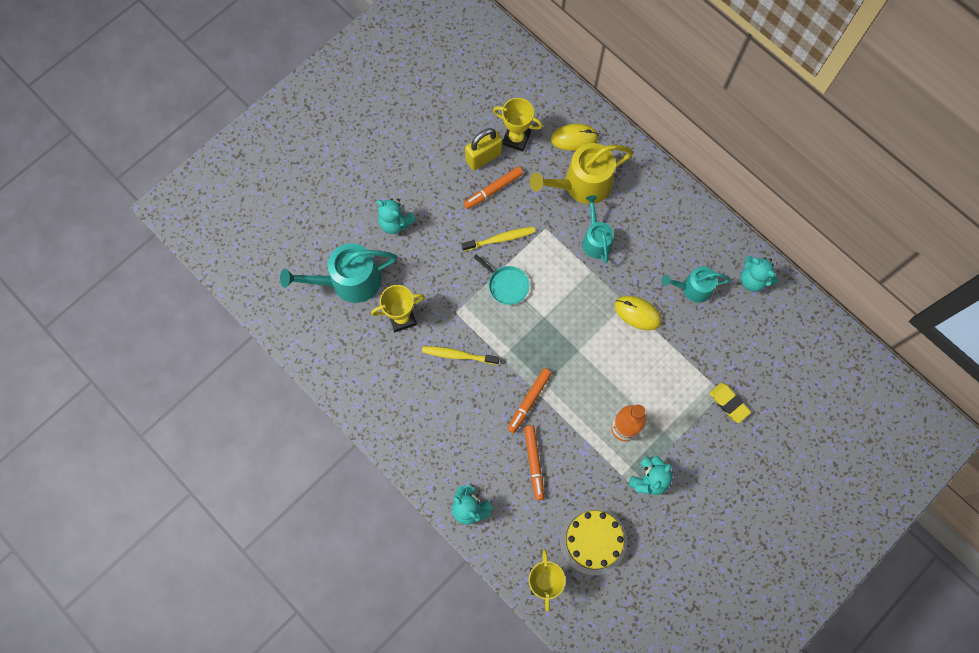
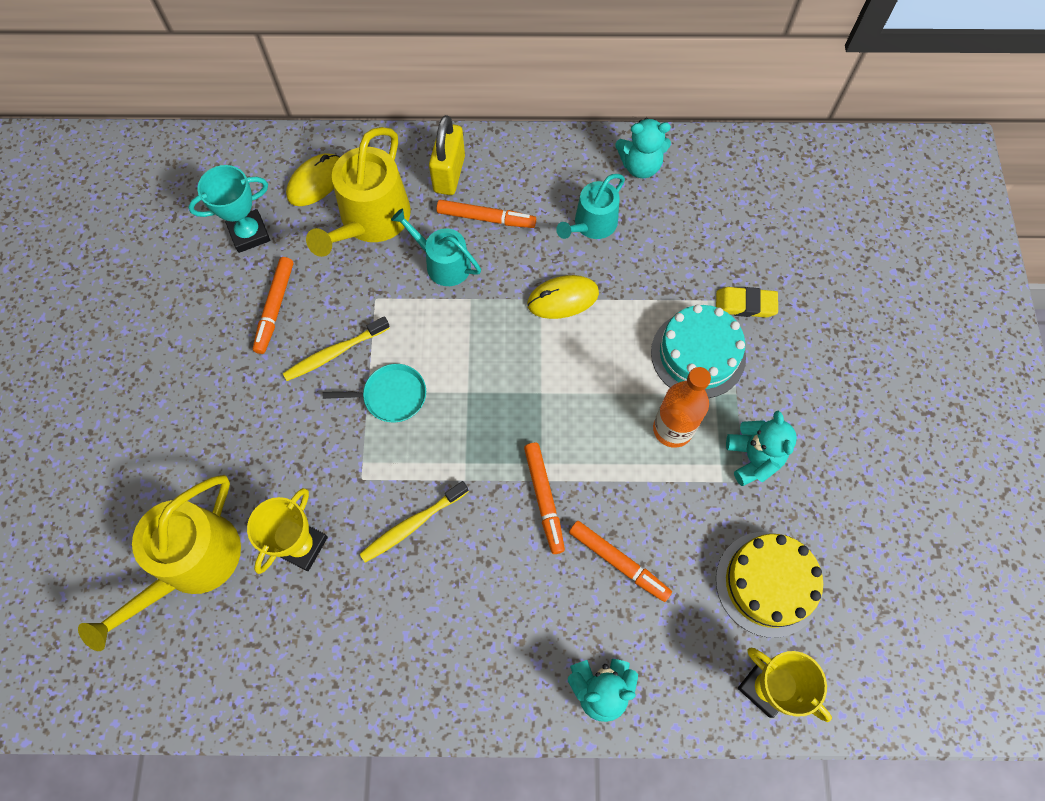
camera: 45 degrees left, 5 degrees down
(349, 281) = (192, 563): turquoise watering can -> yellow watering can
(395, 222) = (189, 443): turquoise teddy bear -> none
(483, 157) = (229, 283): yellow padlock -> yellow padlock (449, 174)
(500, 239) = (335, 353): yellow toothbrush -> yellow toothbrush turned 150 degrees counterclockwise
(516, 138) = (249, 234): yellow trophy -> turquoise trophy
(641, 235) = (486, 218): none -> orange marker
(676, 405) = (698, 354): none -> turquoise cake

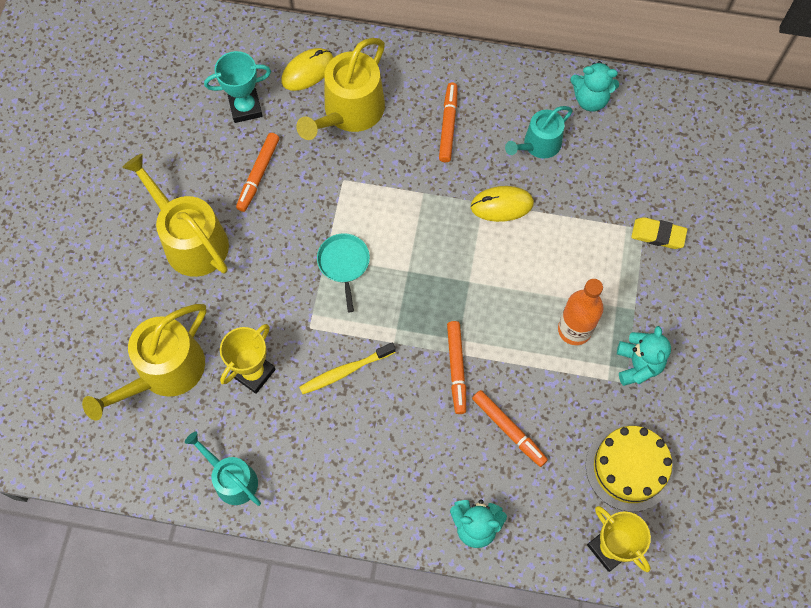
camera: 10 degrees right, 0 degrees up
(204, 398) = (190, 240): none -> yellow watering can
(335, 353) = (302, 220): yellow toothbrush -> none
(391, 396) = (344, 264): turquoise pan -> turquoise pan turned 105 degrees counterclockwise
(443, 263) = (405, 159): turquoise watering can -> turquoise watering can (232, 479)
(449, 174) = (423, 81): yellow padlock -> none
(486, 218) = (448, 125): orange marker -> orange marker turned 105 degrees counterclockwise
(698, 354) = (608, 271): turquoise cake -> none

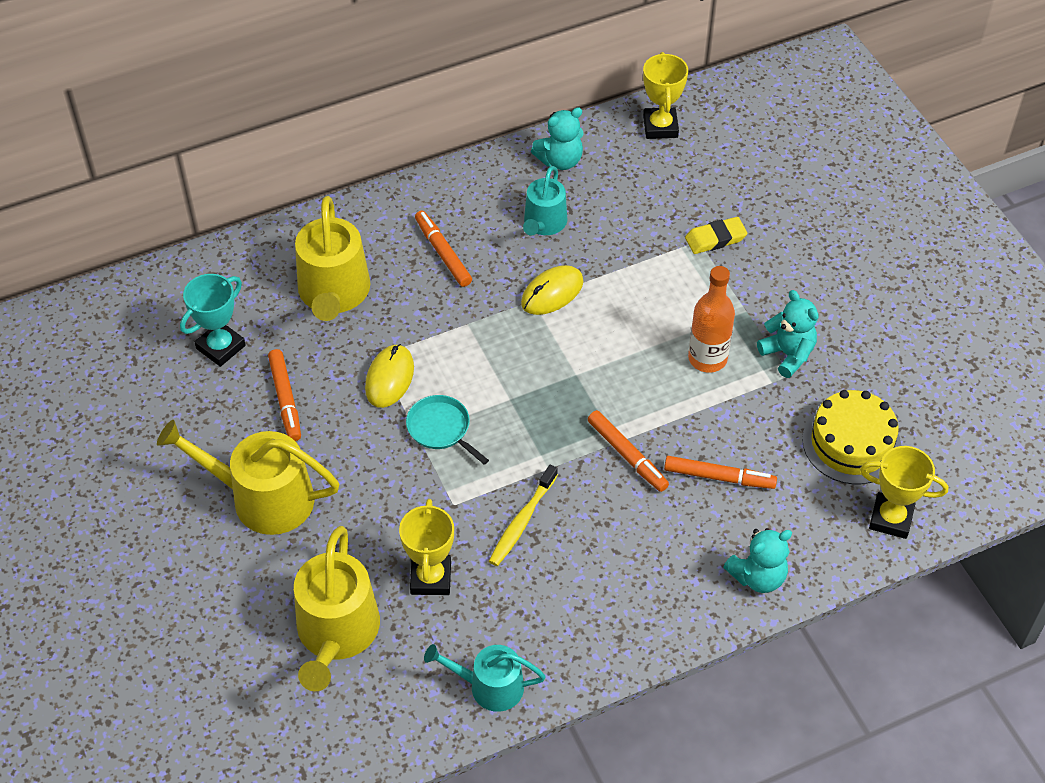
camera: 35 degrees left, 15 degrees down
(307, 71) = (259, 280): yellow mouse -> yellow mouse (389, 378)
(689, 115) = (660, 127): none -> yellow trophy

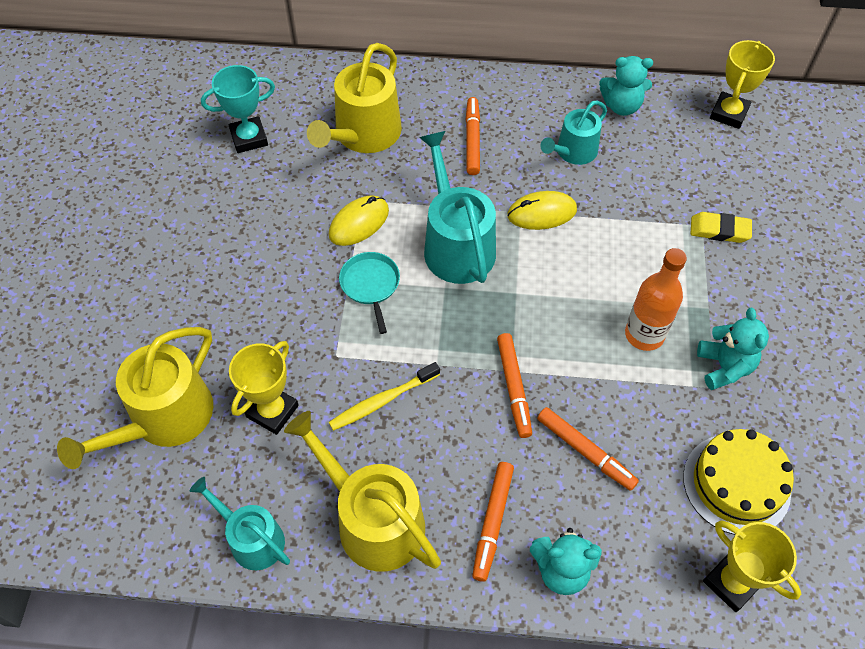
camera: 30 degrees right, 5 degrees up
(263, 498) = (192, 273): yellow watering can -> yellow watering can (373, 520)
(285, 399) = (267, 202): orange marker -> orange marker (492, 522)
(494, 356) = (456, 245): none -> turquoise watering can

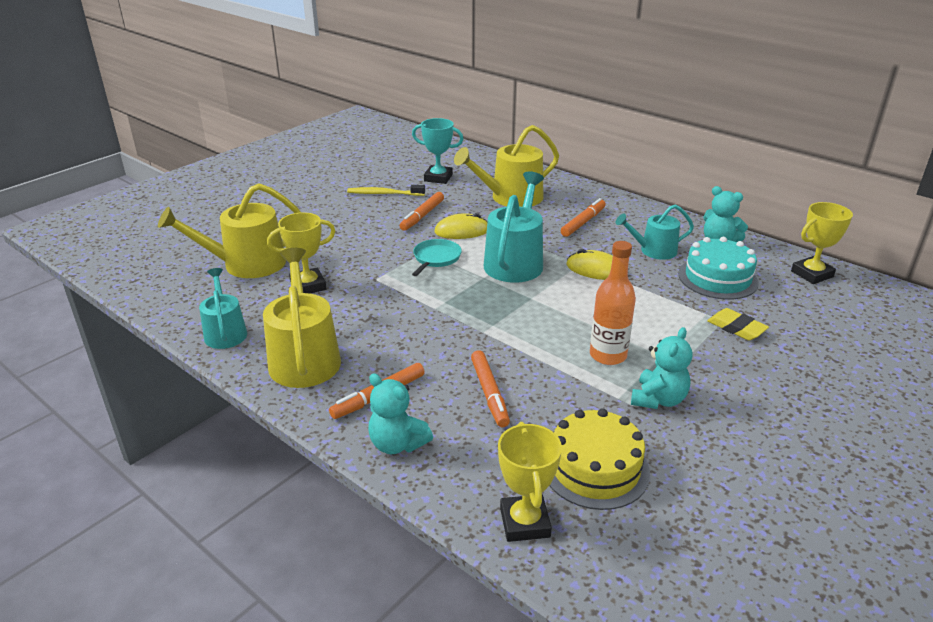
camera: 35 degrees right, 25 degrees down
(382, 401) = (379, 309): yellow toothbrush -> yellow toothbrush (384, 194)
(513, 388) = (474, 340): orange marker -> orange marker (422, 216)
(657, 164) = (717, 278): none -> turquoise cake

